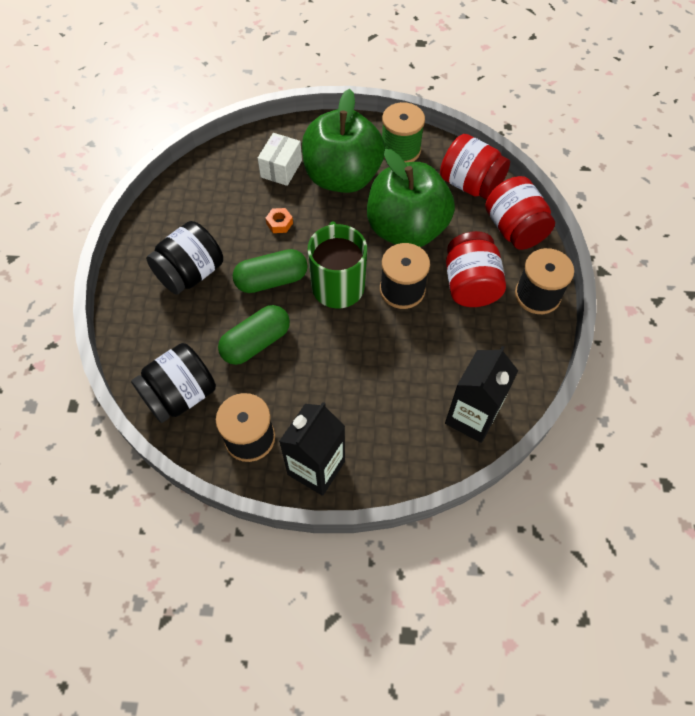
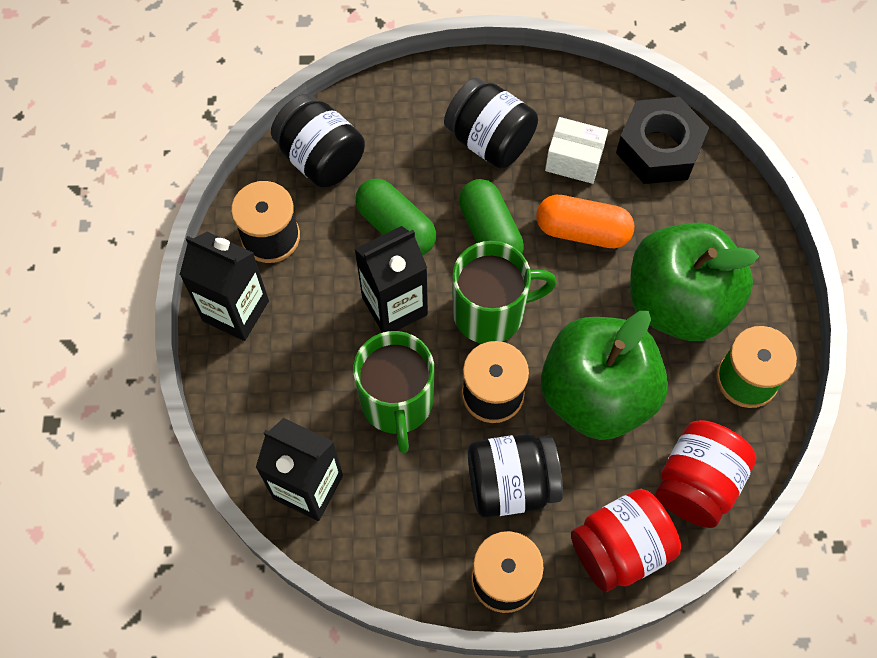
camera: 85 degrees right, 5 degrees up
(221, 172) = (659, 149): none -> black nut
(279, 223) = (582, 231): orange nut -> orange capsule
(281, 169) = (679, 222): white box -> white box (574, 160)
(325, 348) = (394, 306): none -> black carton
(406, 352) = (397, 403): none -> green mug
(470, 285) = (511, 484): red jar -> black jar

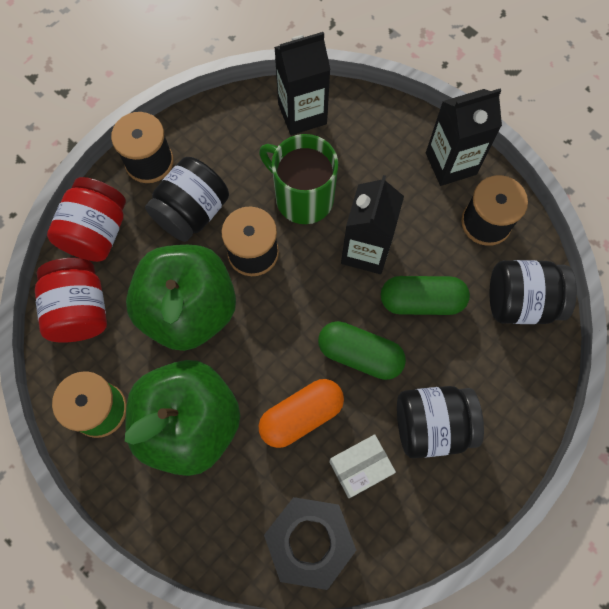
camera: 135 degrees right, 5 degrees up
(491, 312) = (304, 301): green mug -> none

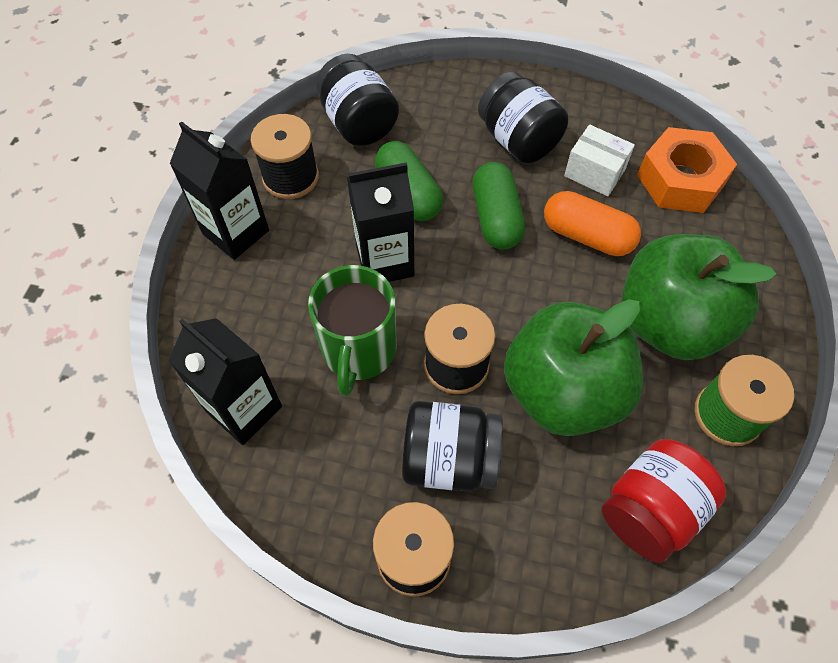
camera: 120 degrees left, 10 degrees down
(97, 232) = (548, 558): red jar -> none
(309, 541) = (680, 180): black nut -> orange nut

